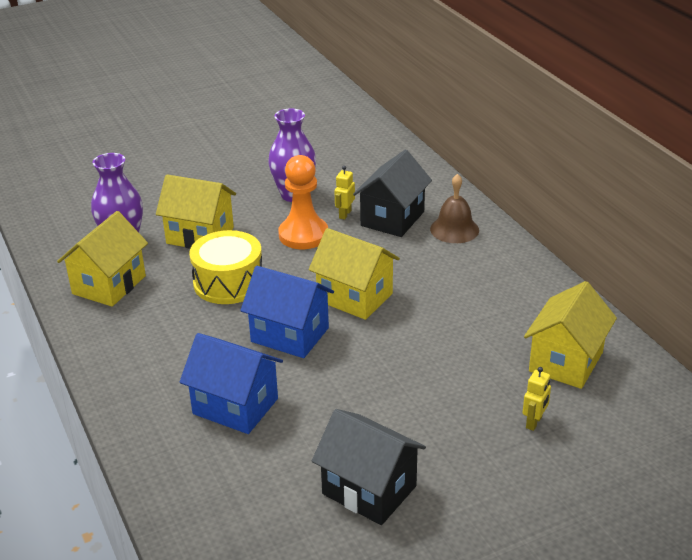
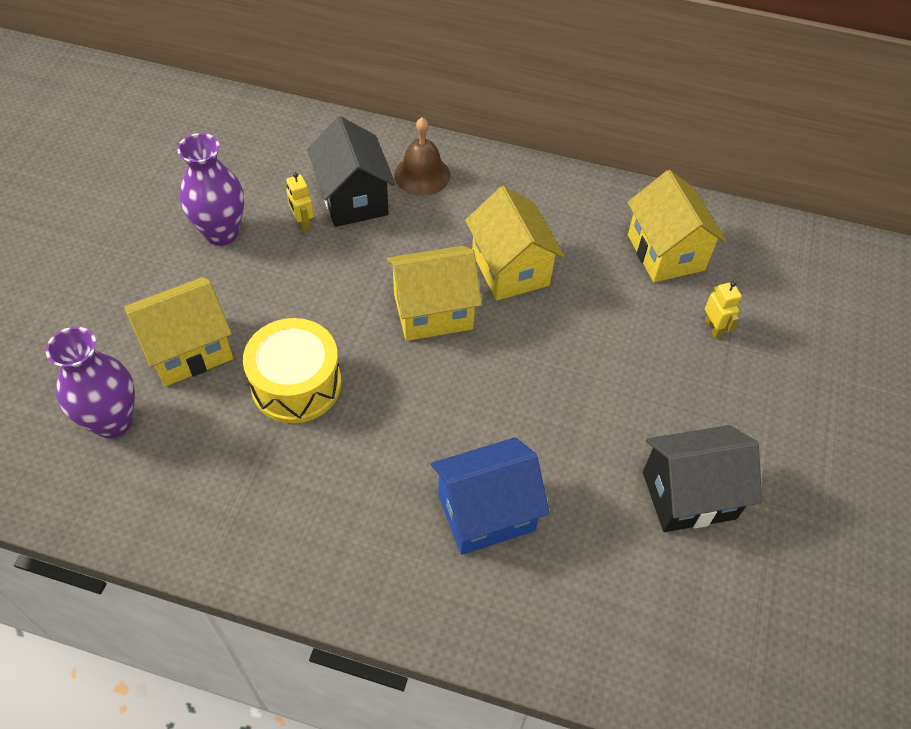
camera: 50 degrees left, 20 degrees up
(109, 285) = (172, 484): yellow house -> yellow house (510, 269)
(290, 335) = (431, 397): blue house -> none
(303, 235) = (295, 275): orange pawn -> none

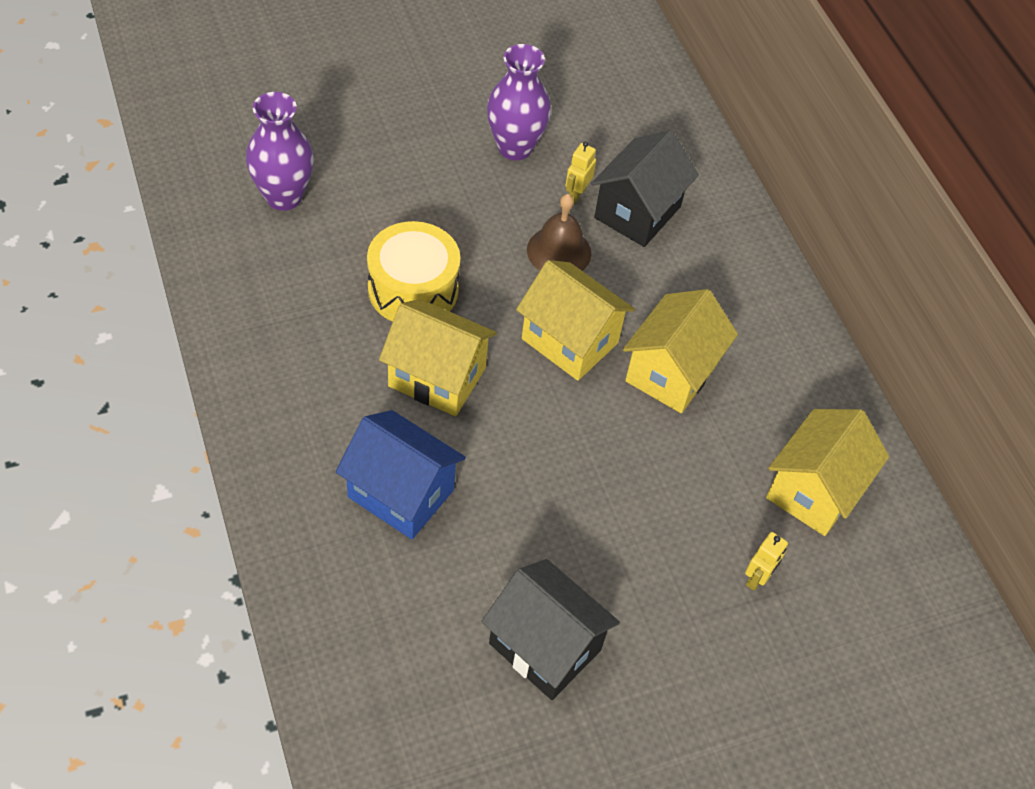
camera: 50 degrees right, 0 degrees up
(189, 350) = (384, 200): yellow house -> yellow house (437, 377)
(422, 175) = (715, 245): brown bell -> brown bell (559, 251)

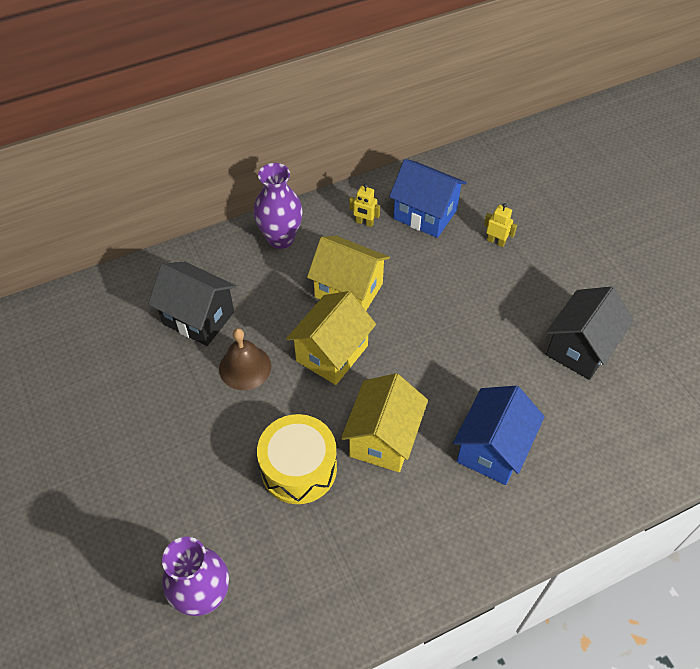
camera: 90 degrees left, 0 degrees up
(515, 147) = (131, 409): purple vase -> purple vase (281, 238)
(577, 194) = (182, 360): yellow robot -> yellow robot (364, 223)
(814, 490) = (425, 214): yellow house -> blue house

